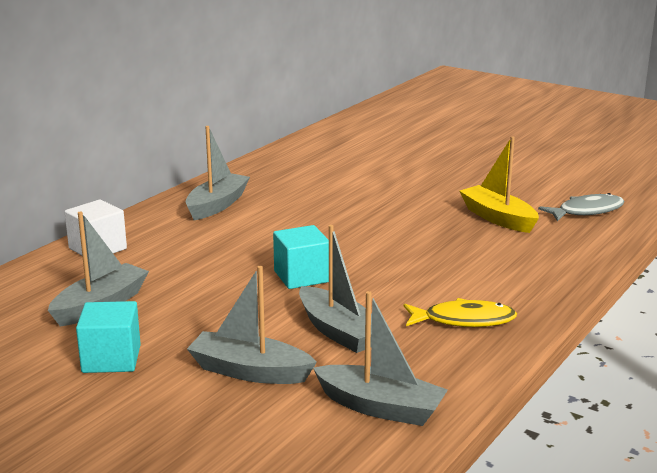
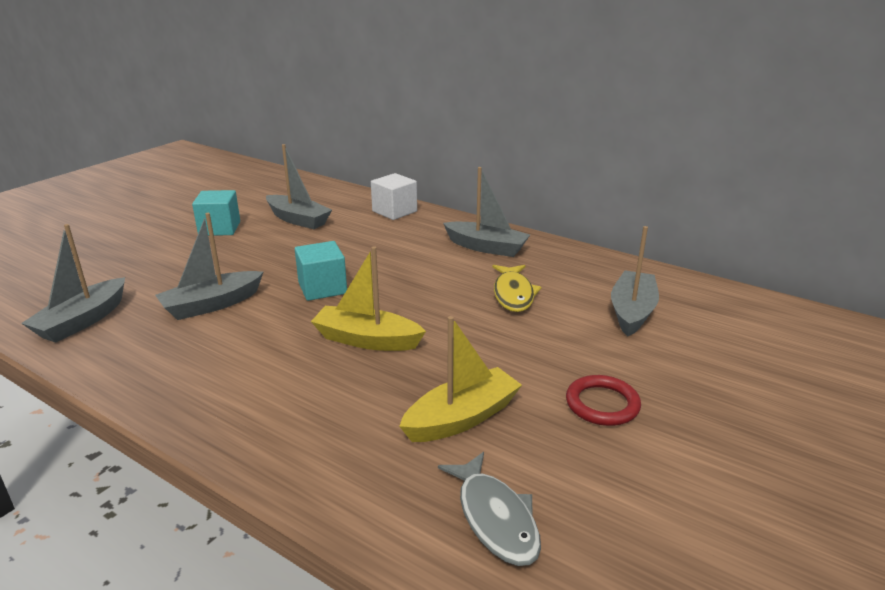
camera: 90 degrees right, 5 degrees up
(249, 371) = (172, 271): grey boat -> grey boat (632, 312)
(401, 251) = (367, 340): none -> yellow boat
(463, 320) = (197, 369): yellow fish -> yellow fish (513, 294)
(469, 180) = (602, 404): none -> red ring

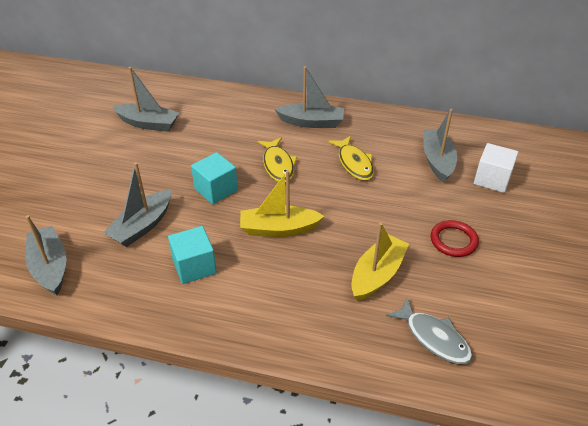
camera: 20 degrees left, 15 degrees up
(82, 321) = (50, 267): grey boat -> grey boat turned 150 degrees clockwise
(219, 228) = (89, 147): turquoise cube -> turquoise cube (194, 266)
(394, 211) = (220, 98): white cube -> white cube (492, 179)
(415, 279) = (278, 165): none -> yellow fish

